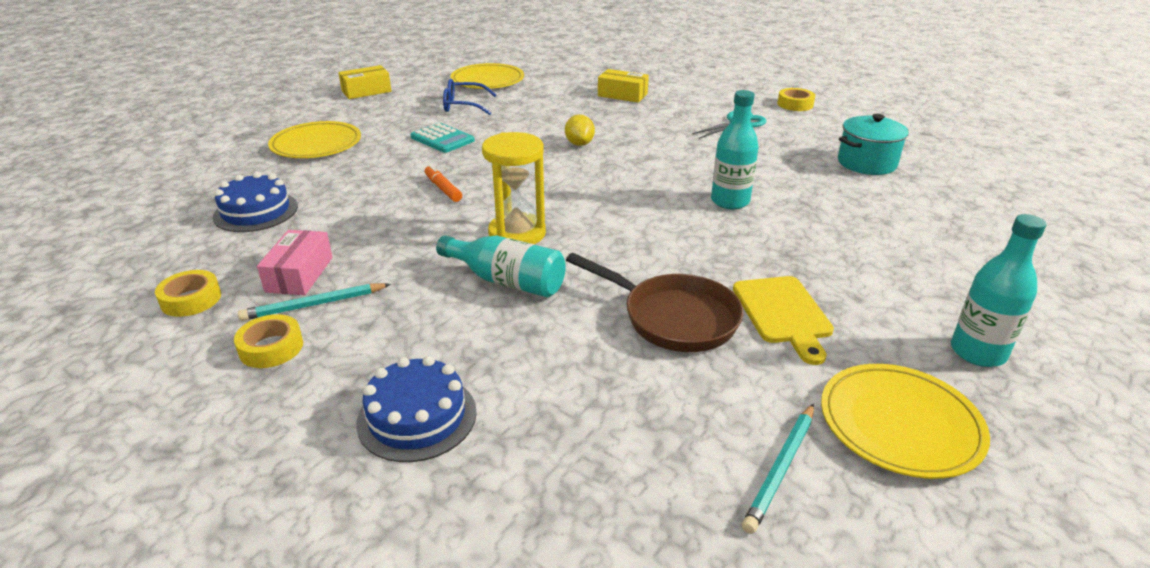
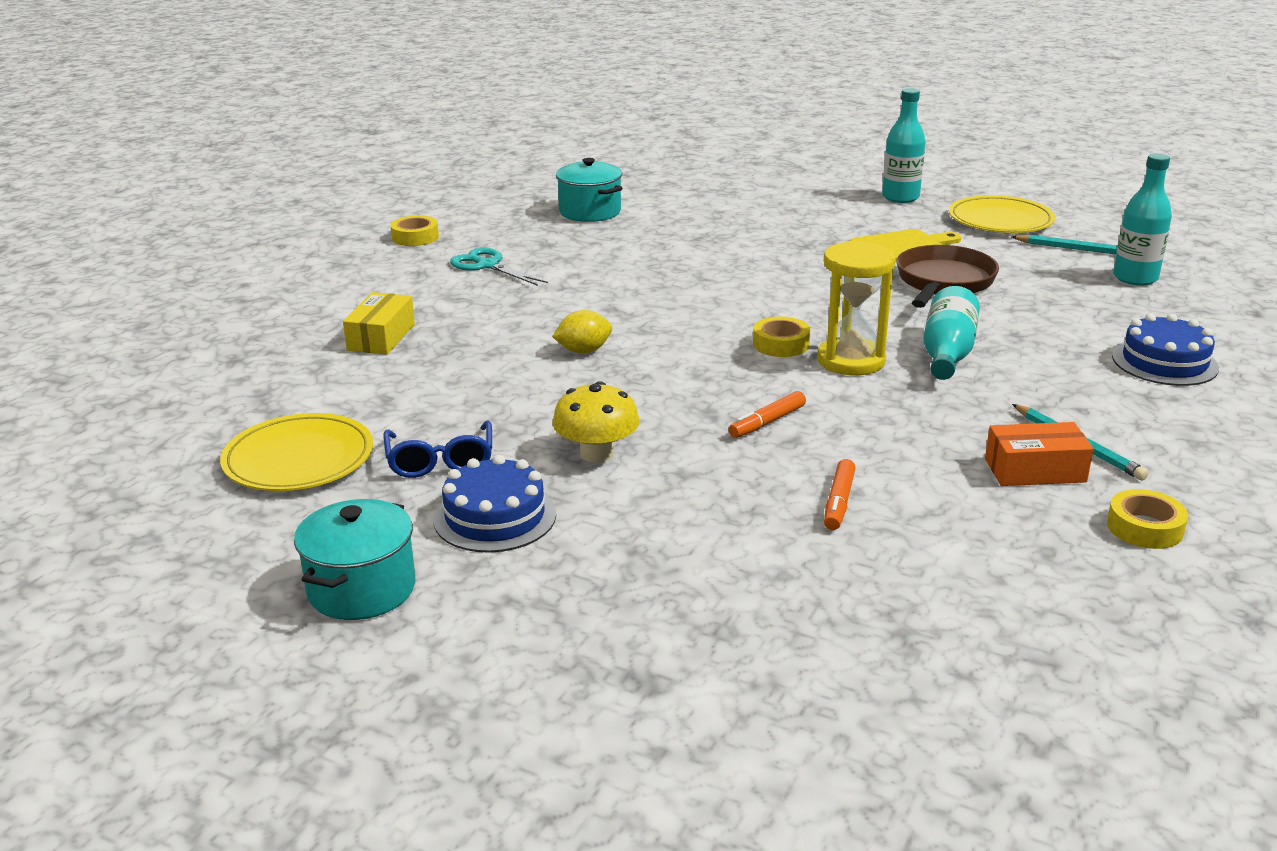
camera: 100 degrees left, 5 degrees down
(256, 211) = (921, 554): blue cake -> blue cake (495, 517)
(271, 348) = (1162, 449): yellow tape -> yellow tape (781, 344)
(299, 274) = (1035, 470): pink box -> orange box
(316, 144) = (659, 572): yellow plate -> none
(331, 197) = (838, 502): none -> orange marker
(366, 91) = (361, 589): yellow box -> turquoise pot
(442, 139) = (597, 454): turquoise calculator -> yellow mushroom
(730, 201) = (712, 266): turquoise bottle -> turquoise bottle (1135, 278)

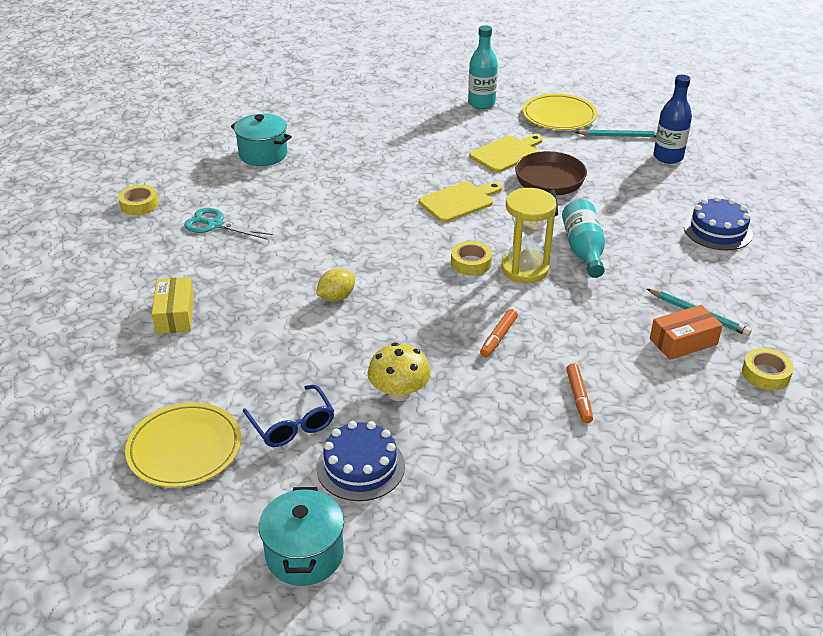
camera: 20 degrees left, 10 degrees up
(806, 284) = (459, 201): none -> yellow cutting board
(1135, 278) = (668, 157): turquoise bottle -> blue bottle

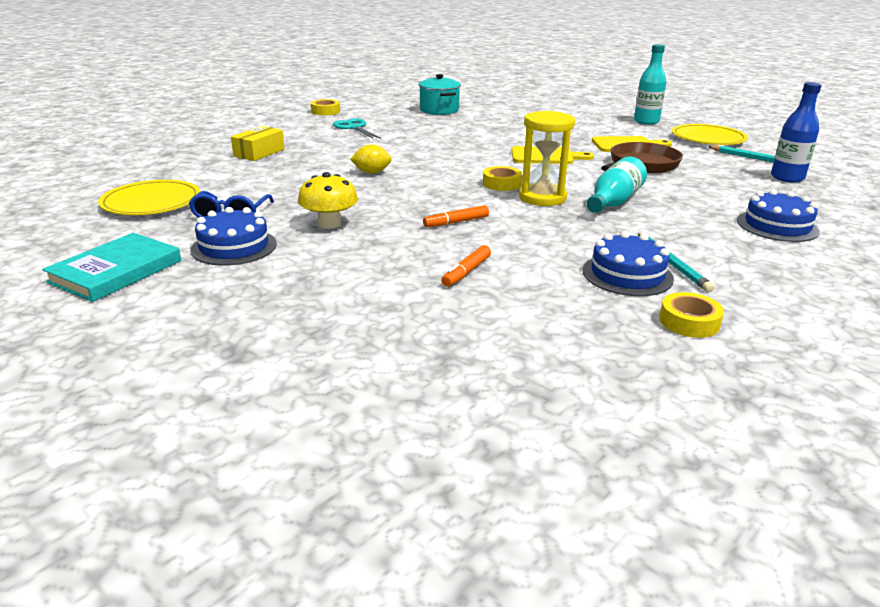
camera: 35 degrees right, 10 degrees down
(304, 555) = (116, 271): turquoise pot -> turquoise book
(683, 342) = (627, 274): orange box -> blue cake

